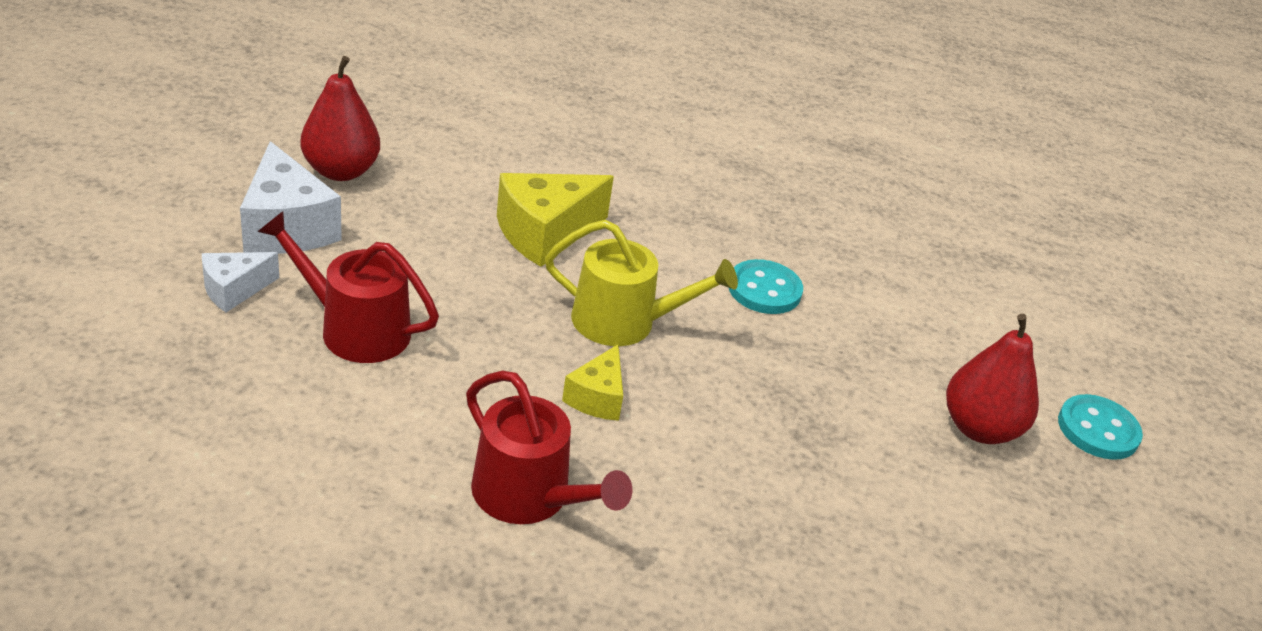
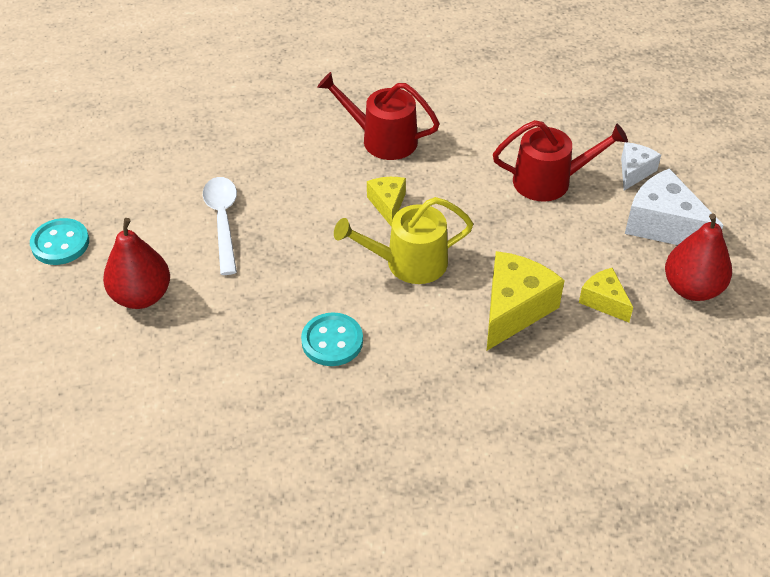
camera: 160 degrees right, 10 degrees up
(444, 200) = (604, 301): none -> yellow cheese
(842, 478) = (223, 221): none -> white spoon
(1097, 430) = (53, 336): turquoise button -> turquoise button (60, 243)

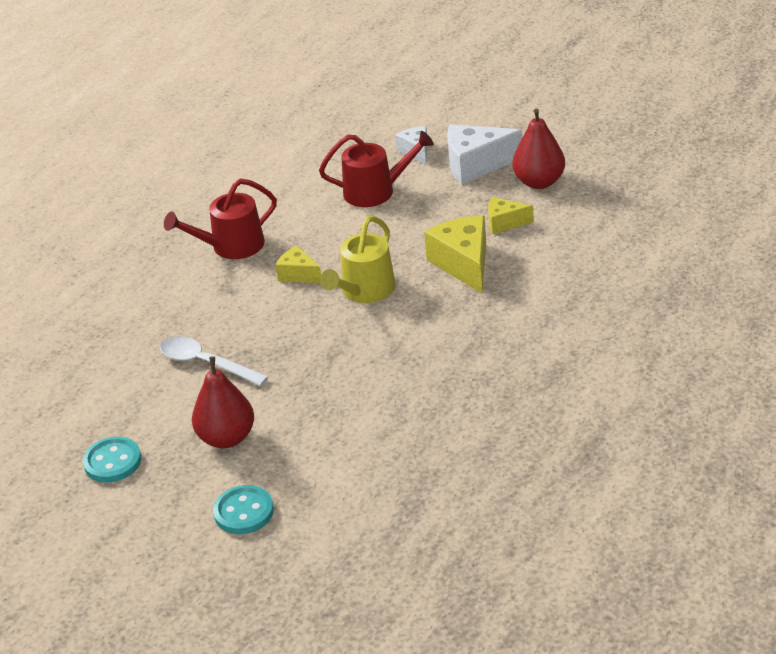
camera: 45 degrees left, 10 degrees down
(332, 341) = (389, 360): turquoise button -> turquoise button (244, 512)
(549, 181) = (375, 191): red watering can -> red watering can turned 45 degrees clockwise

